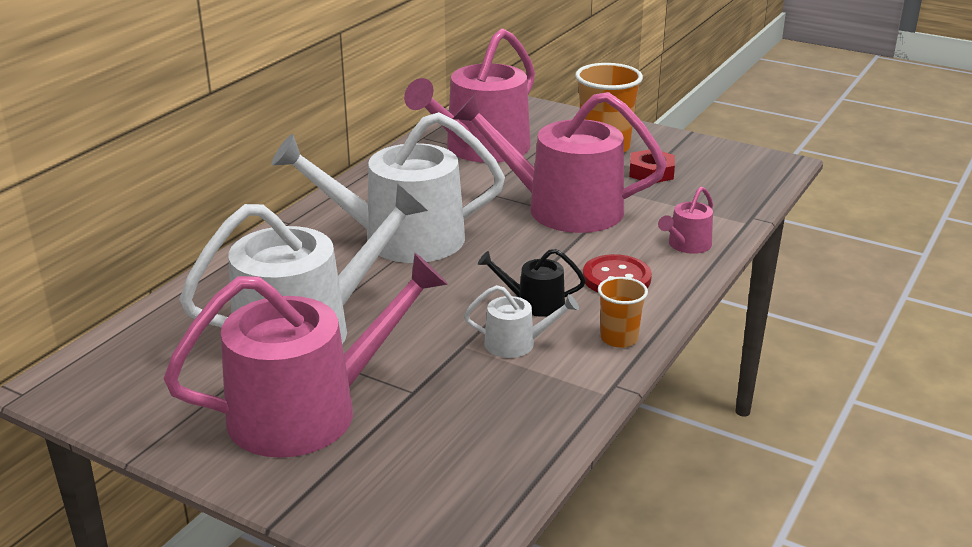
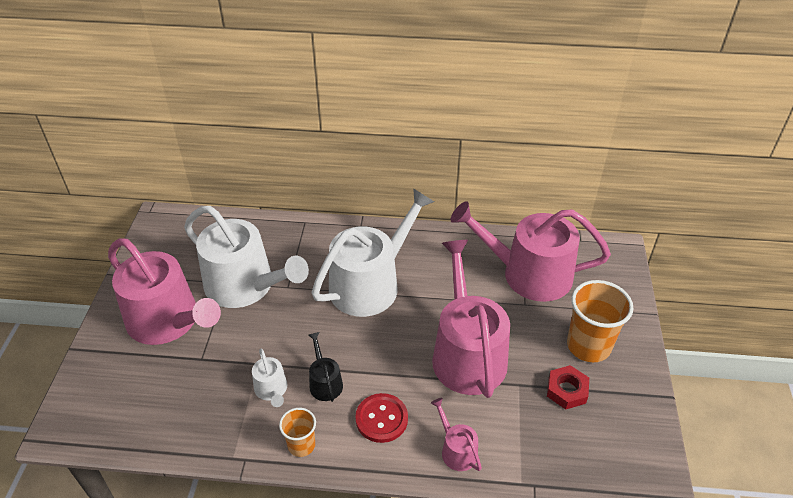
camera: 65 degrees right, 15 degrees up
(400, 239) = (370, 284): white watering can -> white watering can turned 75 degrees clockwise
(686, 245) = (456, 450): pink watering can -> pink watering can turned 45 degrees clockwise

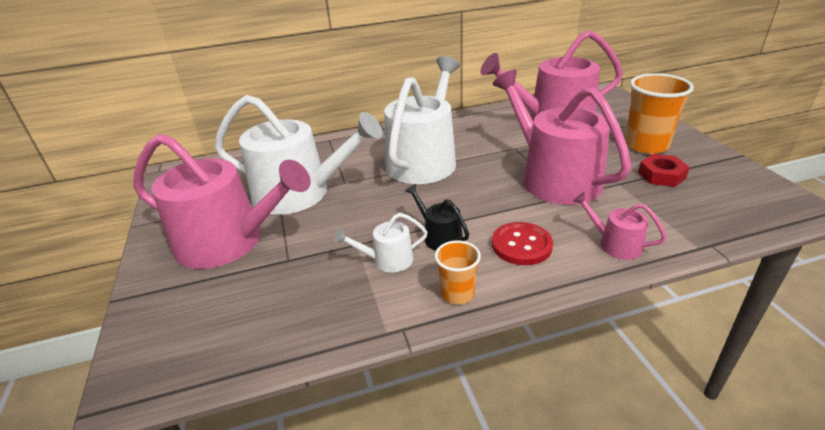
camera: 20 degrees left, 10 degrees down
(272, 390) = (387, 260): white watering can -> white watering can turned 120 degrees clockwise

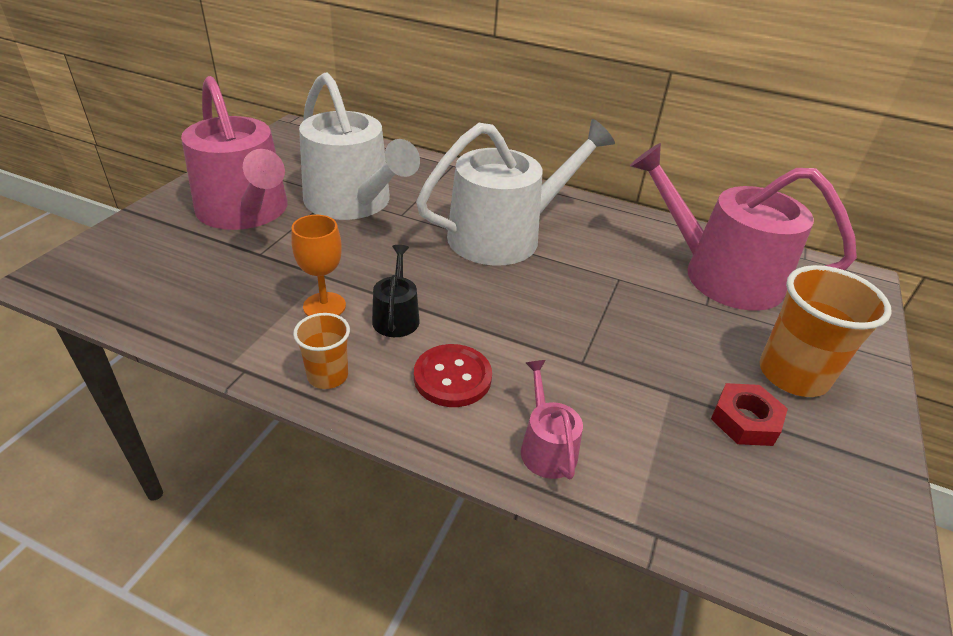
camera: 35 degrees right, 5 degrees up
(387, 260) = (324, 306): white watering can -> orange goblet
(554, 177) = (605, 336): pink watering can -> none

